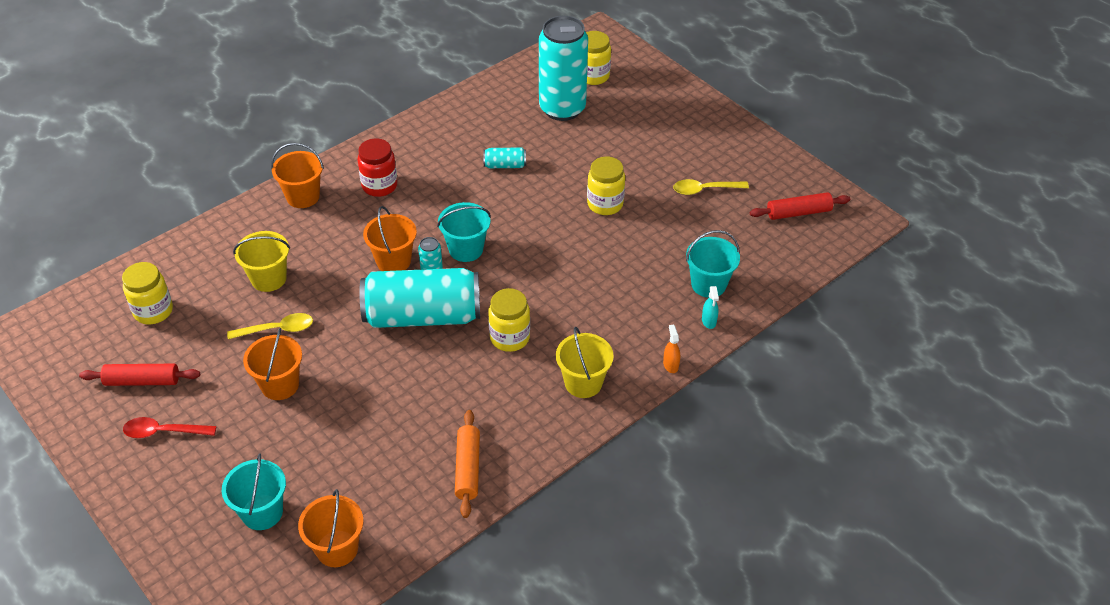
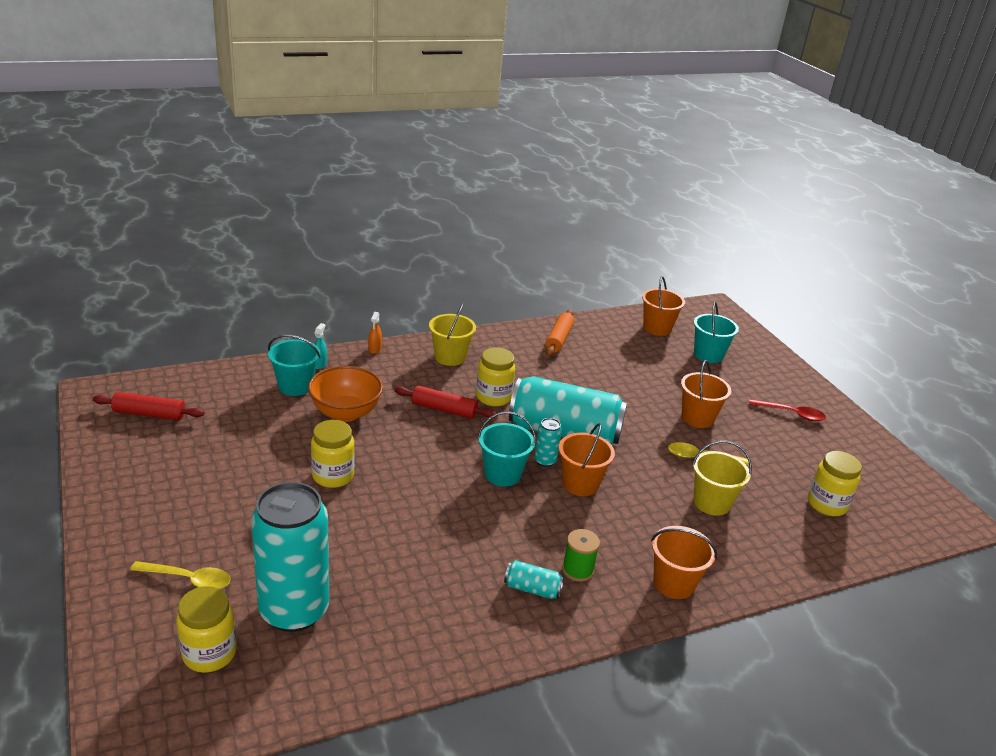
camera: 165 degrees left, 15 degrees down
(142, 381) = (819, 451): red rolling pin -> red rolling pin (444, 410)
(379, 186) = (577, 570): red jar -> green spool
(505, 165) = (416, 551): turquoise can -> turquoise can (532, 589)
(639, 269) = (345, 413): none -> orange bowl
(705, 190) = (216, 460): yellow spoon -> yellow spoon (188, 579)

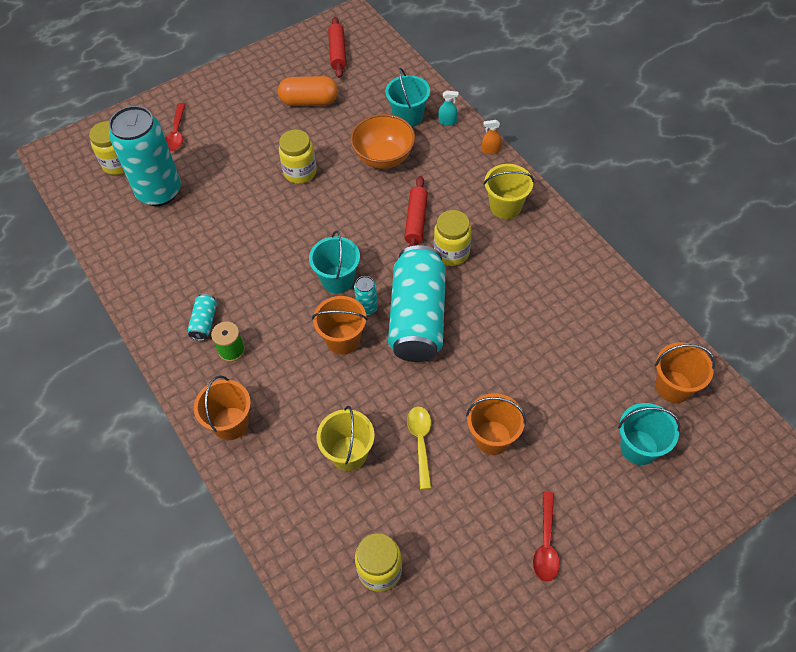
camera: 85 degrees right, 25 degrees up
(188, 579) = (176, 133): yellow spoon -> red spoon
(218, 450) = (309, 101): none -> orange capsule
(559, 339) = (591, 290): orange rolling pin -> none

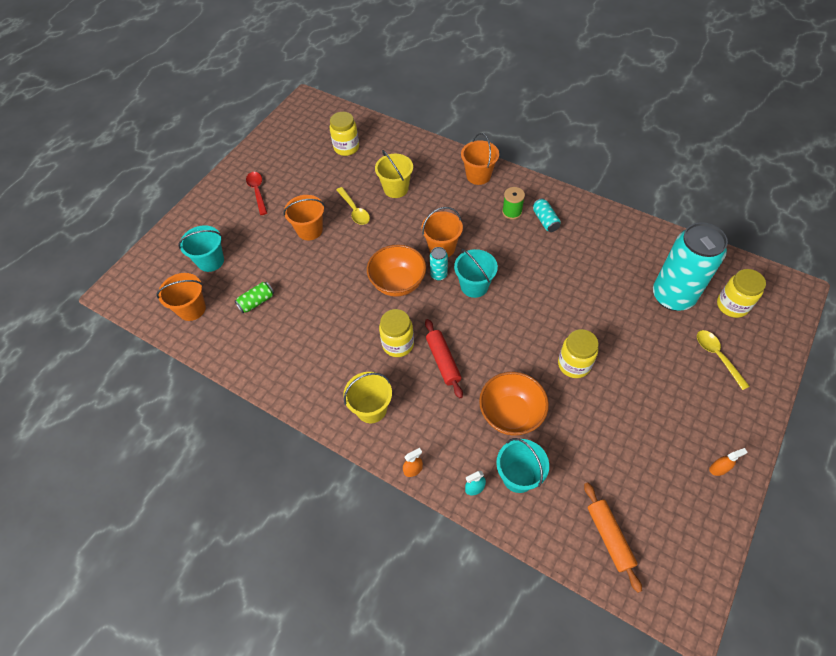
camera: 155 degrees right, 0 degrees up
(176, 133) = (717, 356): red spoon -> yellow spoon
(256, 70) = (718, 469): none -> orange spray bottle
(309, 101) = (630, 450): orange capsule -> none
(337, 52) = (656, 538): red rolling pin -> none
(369, 63) = (609, 537): none -> orange rolling pin
(417, 317) = (398, 283): turquoise can -> orange bowl
(590, 363) = (256, 302): none -> green can

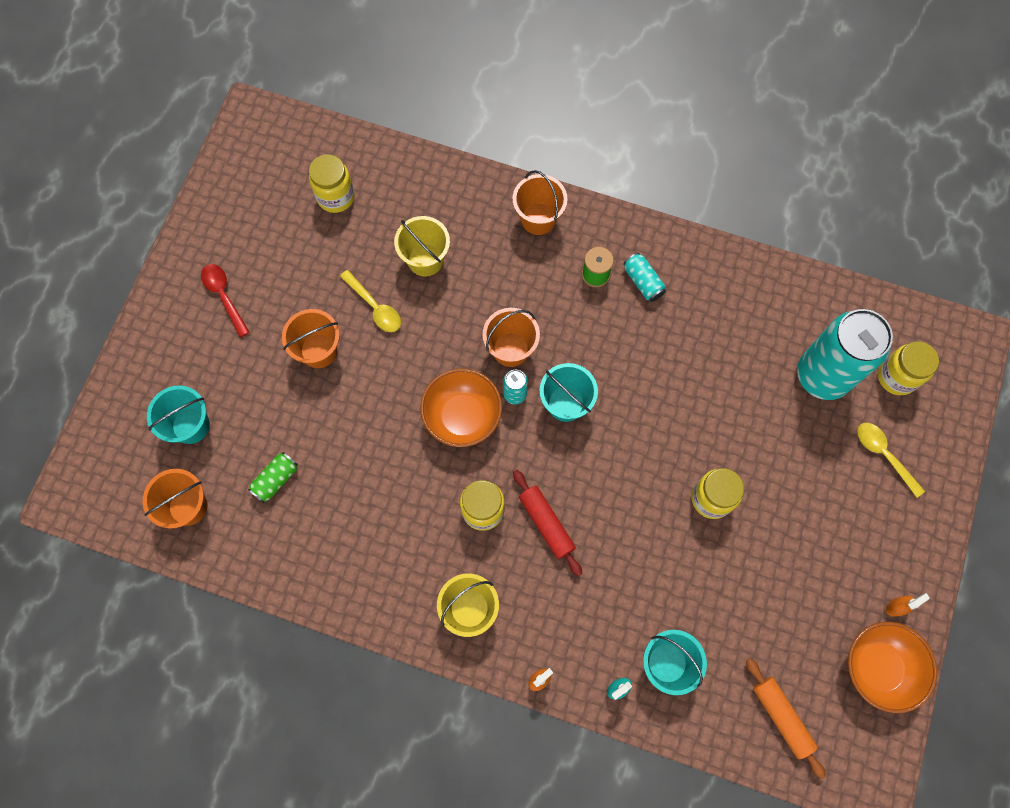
camera: 15 degrees left, 15 degrees up
(511, 414) = (644, 582): orange bowl -> orange bowl (877, 667)

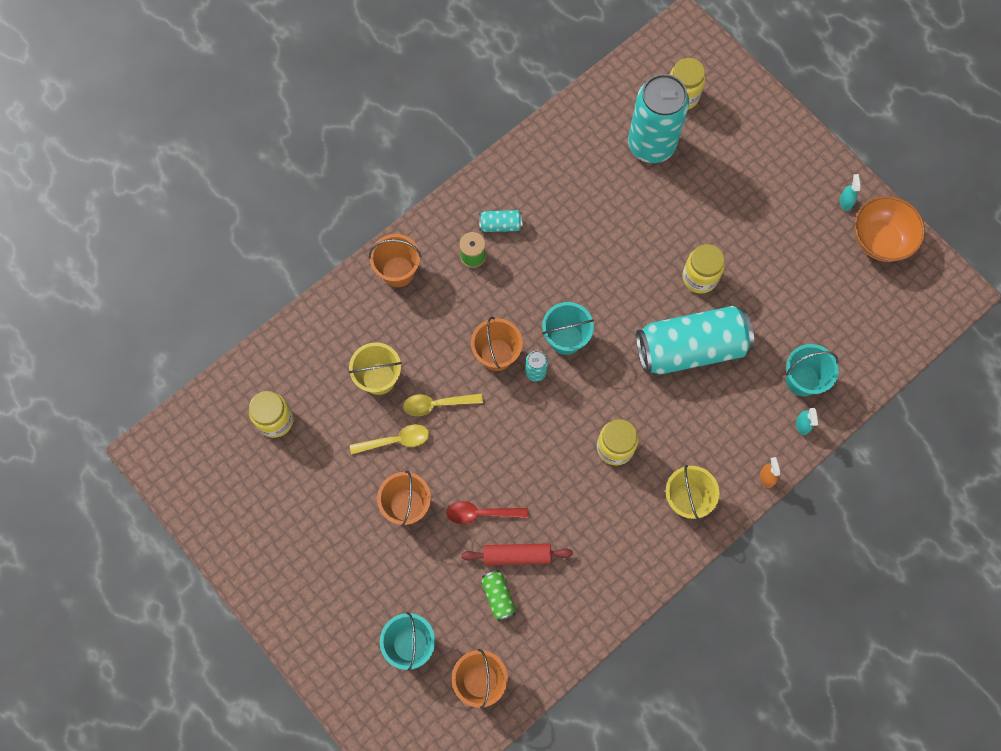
camera: 60 degrees left, 0 degrees up
(224, 296) = (309, 559): red spoon -> red spoon (481, 513)
(462, 417) = (531, 422): orange bowl -> none
(546, 523) = (652, 406): red rolling pin -> red rolling pin (517, 555)
(630, 529) = (690, 348): none -> turquoise can
(781, 717) = (880, 324): orange rolling pin -> none
(884, 455) = (734, 141): yellow spoon -> yellow spoon (437, 404)
(896, 607) = (845, 202): orange spray bottle -> turquoise spray bottle

